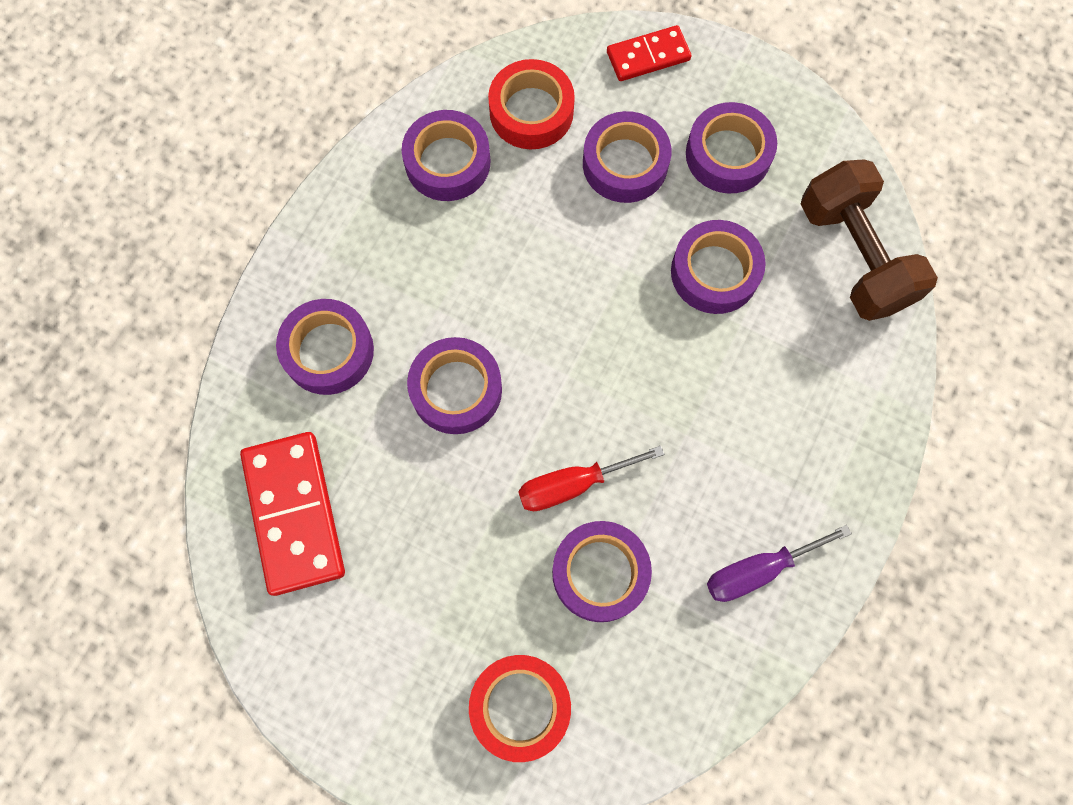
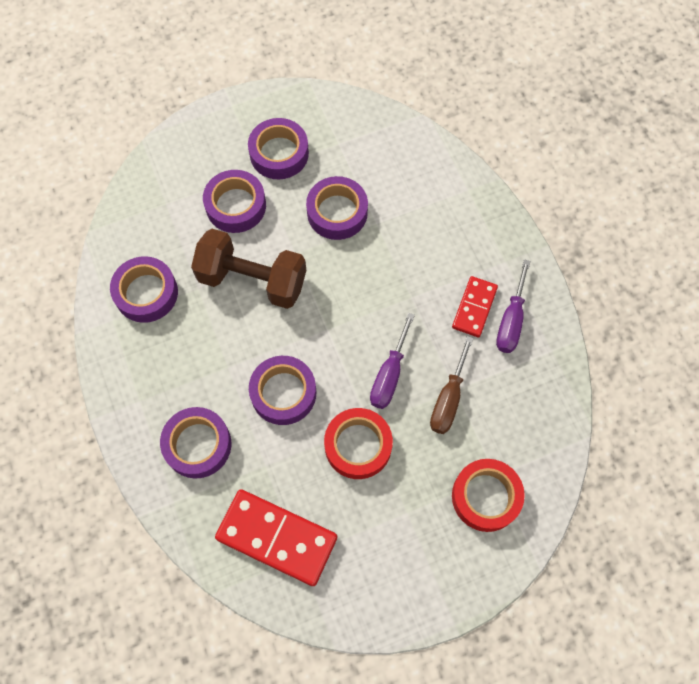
camera: 50 degrees left, 5 degrees down
(531, 111) = (159, 227): red tape -> red tape (358, 446)
(572, 484) = (389, 375): red screwdriver -> purple screwdriver
(600, 573) = (448, 399): purple tape -> brown screwdriver
(648, 56) = (185, 145): red domino -> red domino (474, 308)
(854, 255) = (388, 142): brown dumbbell -> brown dumbbell (252, 280)

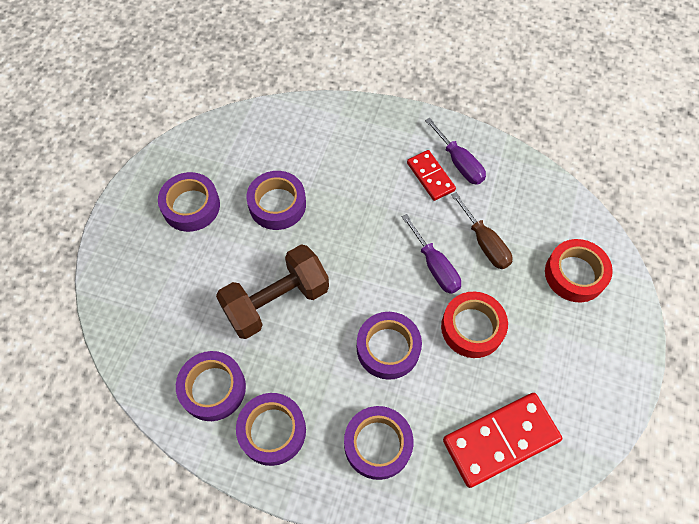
camera: 50 degrees left, 5 degrees down
(236, 206) = (203, 267): purple tape -> purple tape (272, 431)

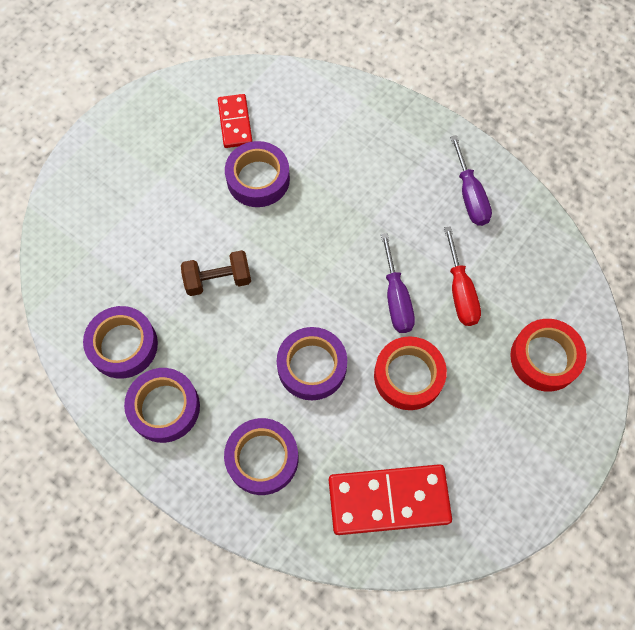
camera: 20 degrees right, 5 degrees up
(191, 206) = (170, 152): purple tape -> none
(276, 301) = (218, 280): brown dumbbell -> brown dumbbell, size x0.59
(430, 176) = (432, 200): red domino -> red domino (235, 122)
(484, 243) = (460, 291): brown screwdriver -> red screwdriver

